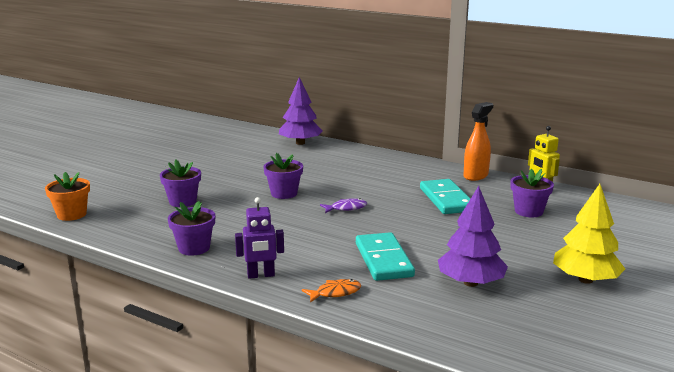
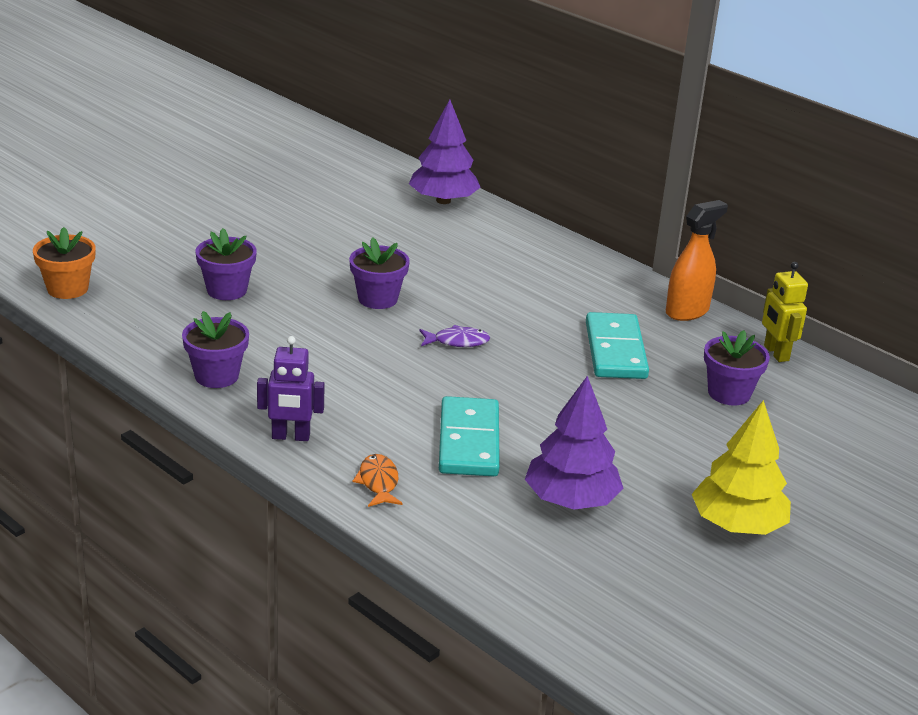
camera: 10 degrees right, 10 degrees up
(335, 293) = (378, 482): orange fish -> orange fish turned 90 degrees counterclockwise

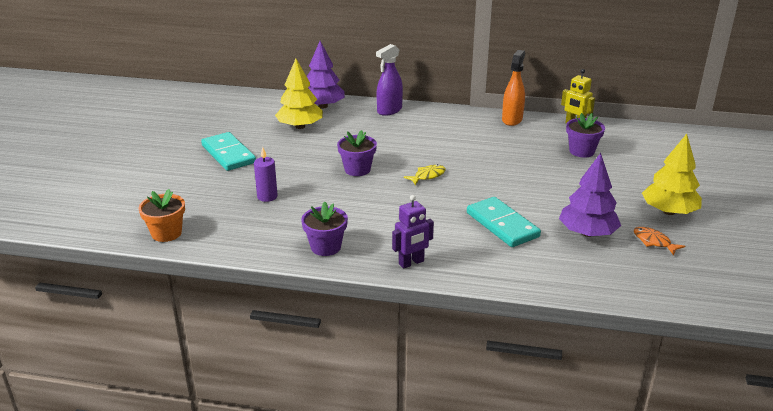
camera: 30 degrees left, 0 degrees up
(227, 290) = (267, 197): purple flower pot -> purple candle
(378, 217) = (300, 126): none -> yellow tree
(378, 482) = (488, 266): orange fish -> orange fish (654, 242)
(457, 341) = (427, 176): purple fish -> yellow fish
(525, 237) = (389, 110): none -> purple spray bottle
(615, 350) = (506, 150): turquoise domino -> turquoise domino (228, 154)

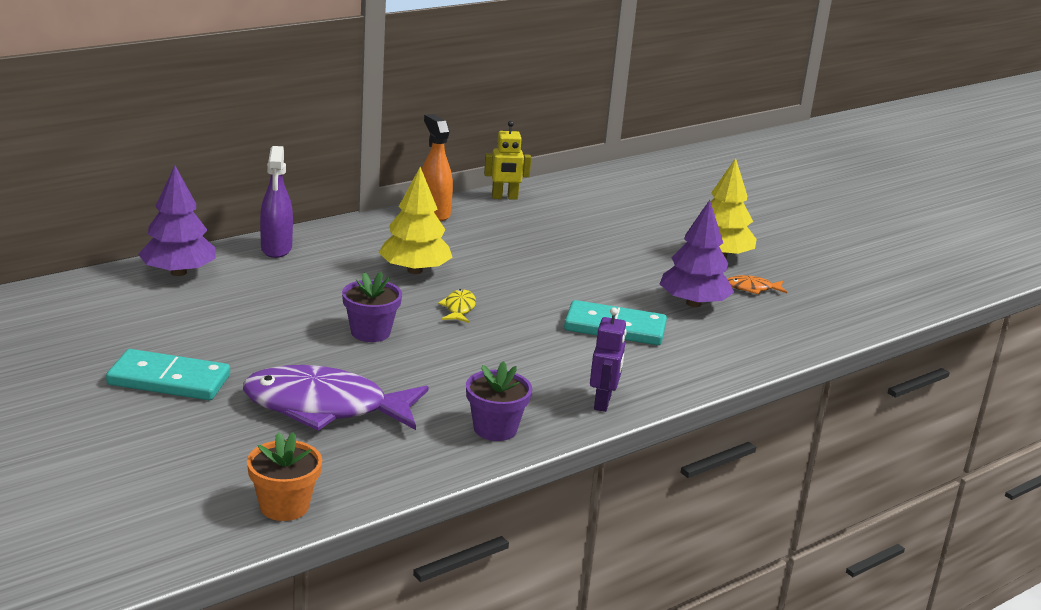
camera: 50 degrees left, 5 degrees down
(267, 197) = (325, 407): purple candle -> purple fish
(300, 126) = (198, 309): yellow tree -> yellow tree (414, 270)
(581, 151) = (557, 224): purple flower pot -> none

